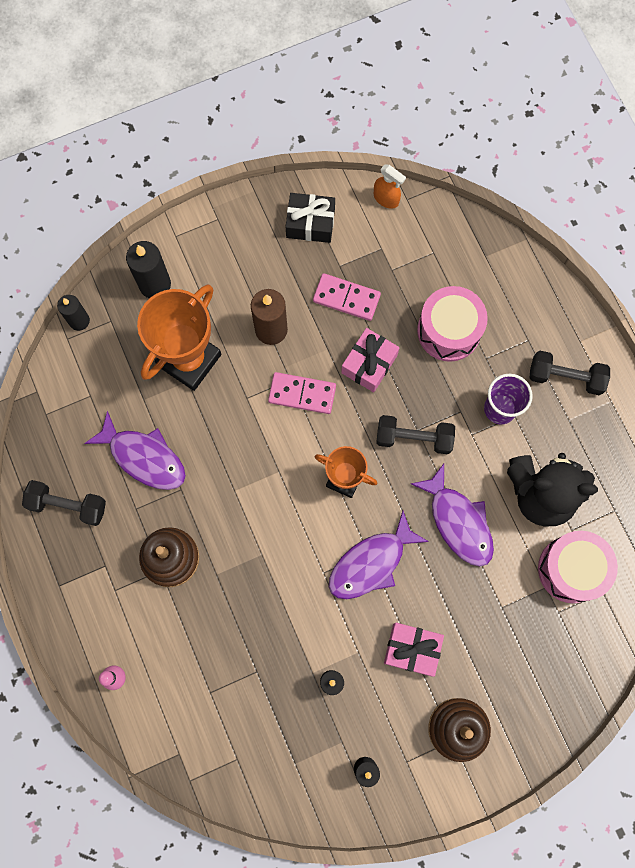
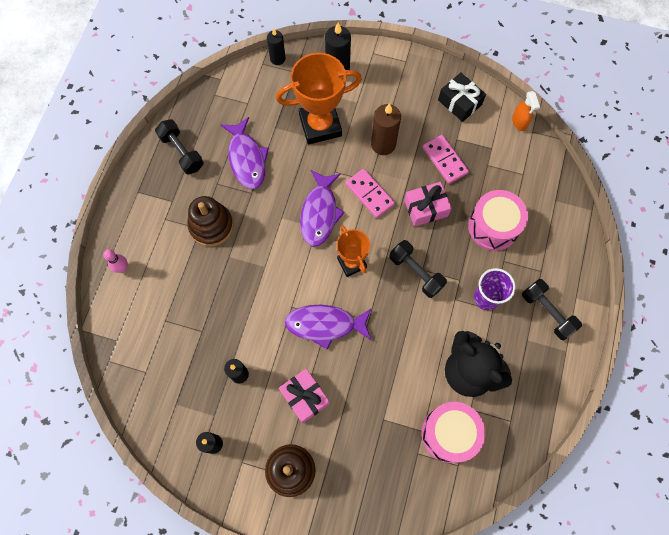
camera: 40 degrees right, 5 degrees down
(458, 522) = (400, 344): purple fish -> purple fish (319, 213)

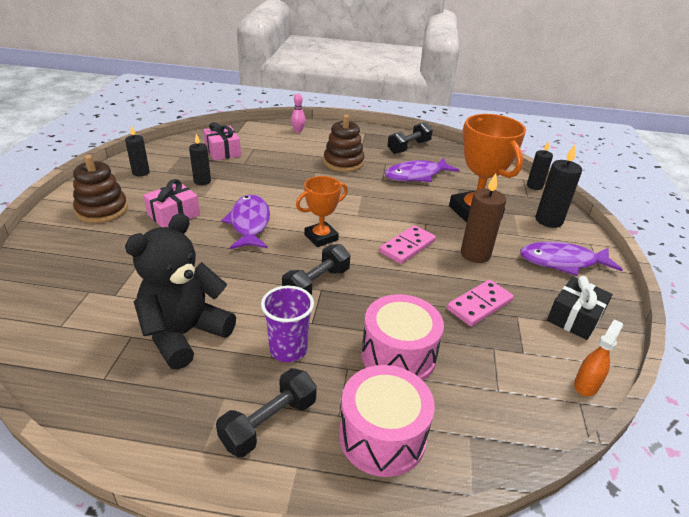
camera: 80 degrees right, 35 degrees down
(319, 213) = (373, 216): purple fish -> purple fish (562, 262)
(426, 208) = (405, 290): pink gift -> pink gift (223, 151)
(449, 434) = (104, 316): pink drum -> pink drum (382, 436)
(519, 122) = (586, 385): orange spray bottle -> orange spray bottle turned 150 degrees clockwise

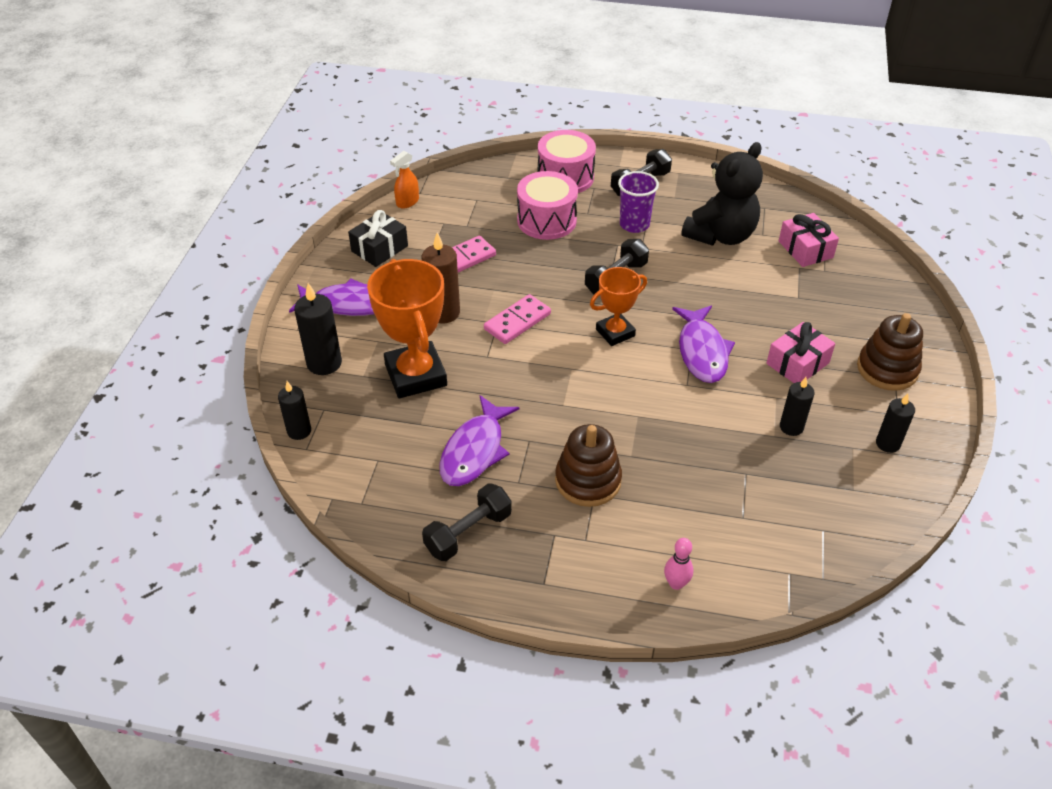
camera: 175 degrees left, 10 degrees up
(223, 151) = (791, 505): pink gift -> pink gift (805, 249)
(416, 175) = (475, 451): purple fish -> purple fish turned 135 degrees clockwise

